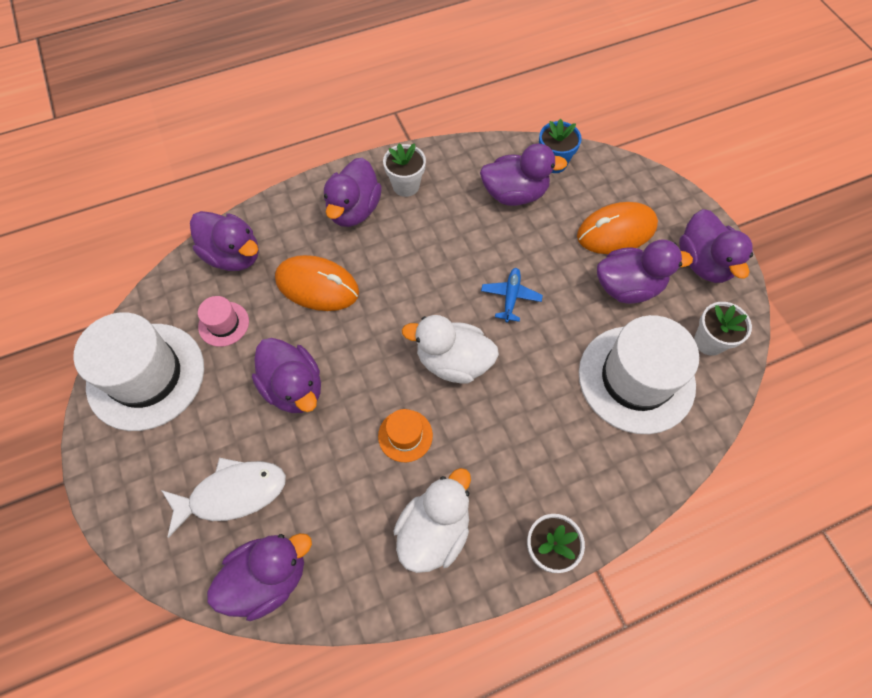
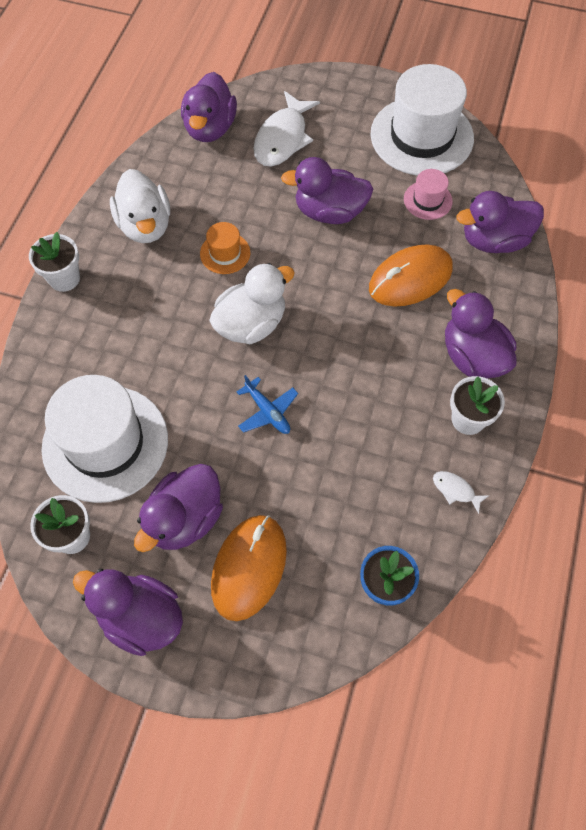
camera: 130 degrees right, 0 degrees up
(461, 164) = (455, 490): none -> white fish
(514, 194) = (375, 510): purple duck -> none

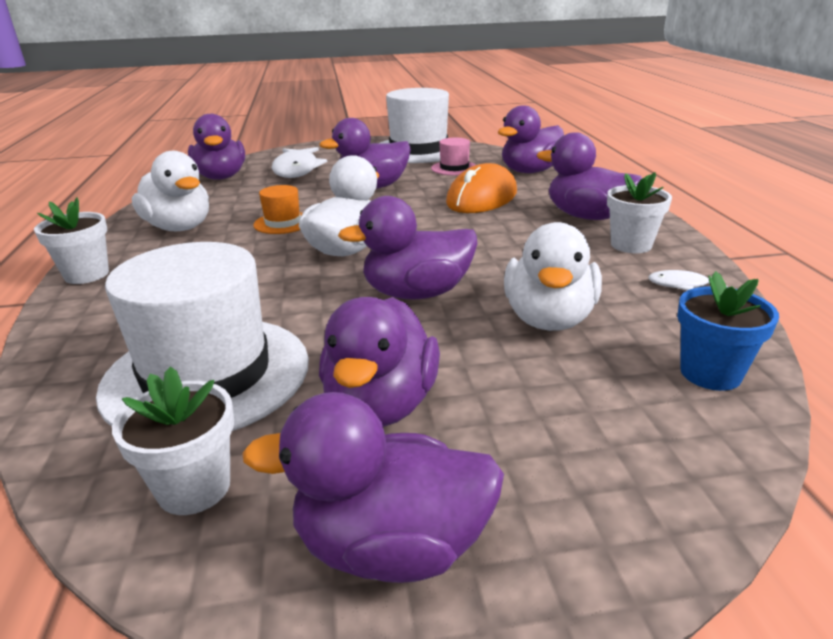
camera: 25 degrees left, 35 degrees down
(249, 567) = (520, 419): orange mouse -> none
(268, 411) = (417, 293): blue plane -> purple duck
(332, 485) = (549, 319): none -> white duck

